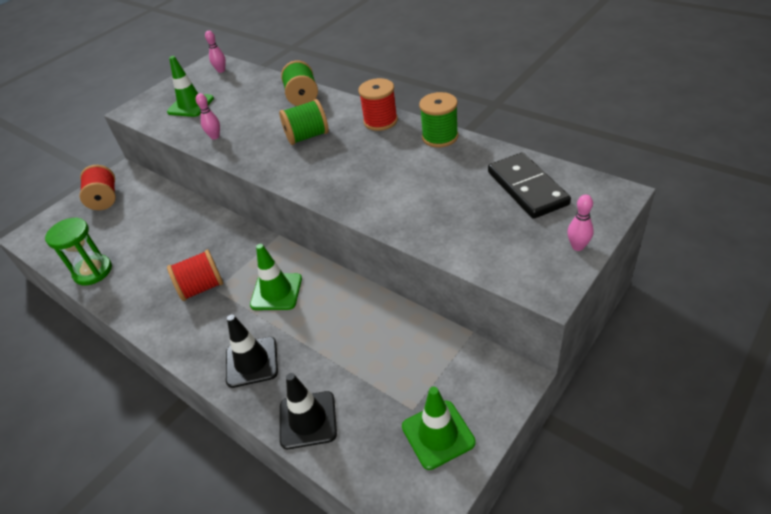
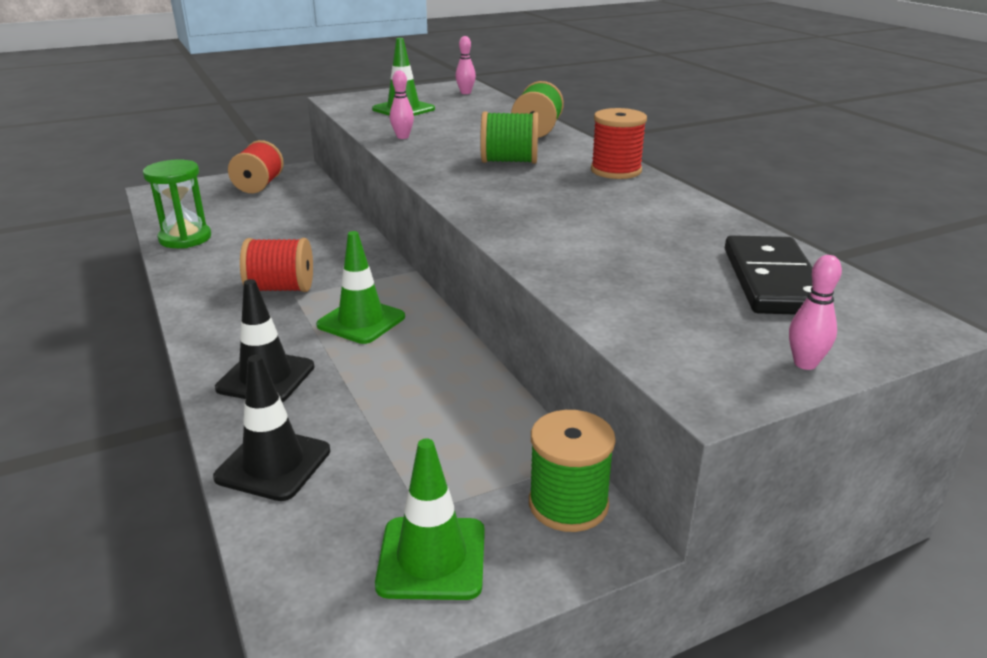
camera: 20 degrees right, 15 degrees down
(440, 137) = (684, 202): green spool -> green spool (568, 504)

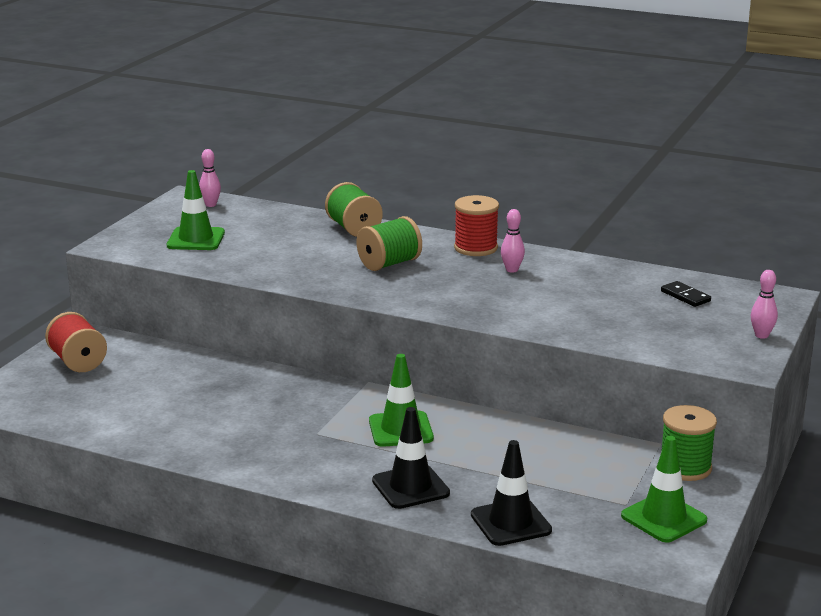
camera: 40 degrees left, 5 degrees down
(185, 238) = (122, 430): green hourglass -> none
(281, 289) = (296, 433): red spool -> none
(402, 137) = (260, 267): pink bowling pin -> pink bowling pin (512, 270)
(772, 281) = (685, 296): black domino -> black domino, size x0.48

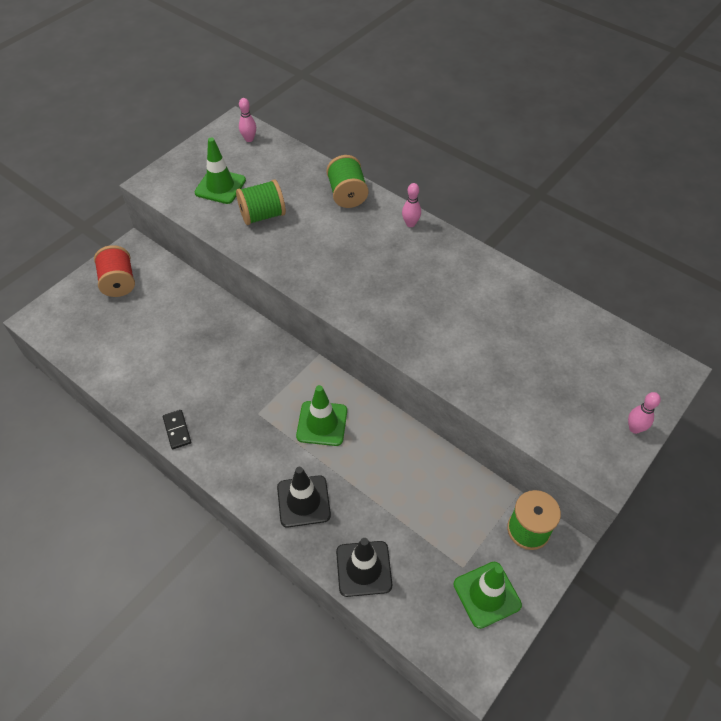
camera: 15 degrees right, 30 degrees up
(389, 264) = (357, 251): green spool -> green spool (262, 215)
(475, 248) = (435, 242): red spool -> none
(512, 270) = (454, 281): pink bowling pin -> pink bowling pin (410, 224)
(685, 296) = (588, 352): black domino -> black domino (177, 430)

